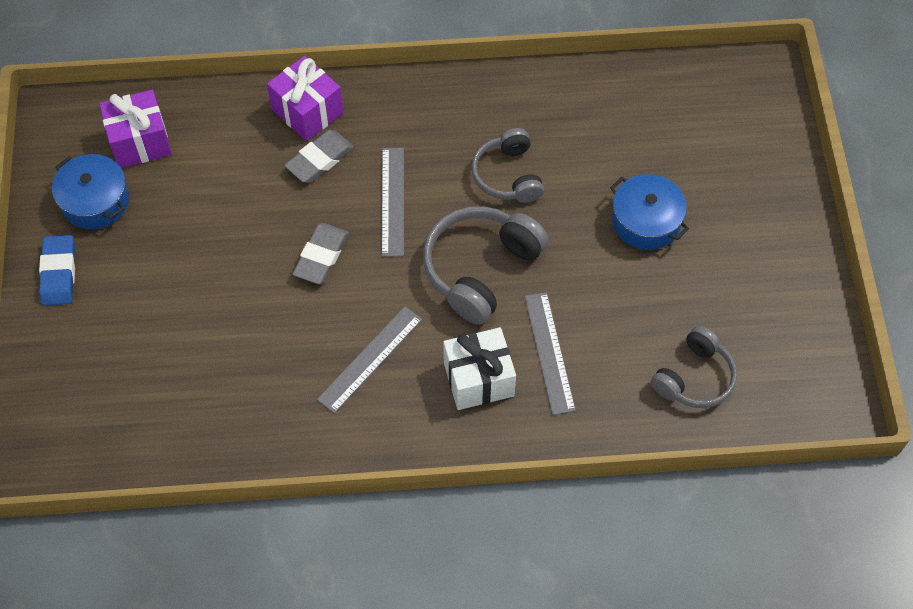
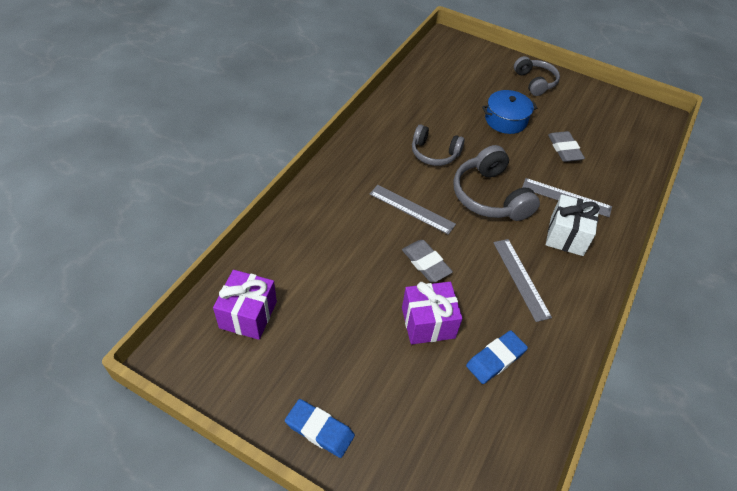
camera: 60 degrees left, 10 degrees down
(95, 201) = (275, 370): blue pot -> none
(239, 382) = (495, 359): none -> blue eraser
(307, 111) = (309, 213): purple gift -> purple gift (428, 323)
(320, 159) = (351, 226): grey eraser -> grey eraser (564, 149)
(694, 377) = (615, 152): grey headphones -> grey headphones (535, 82)

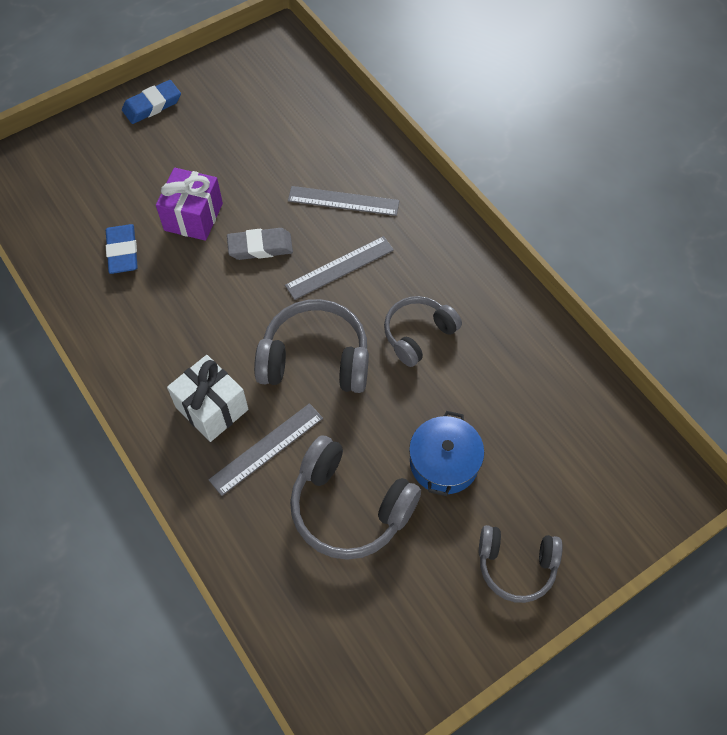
camera: 120 degrees right, 10 degrees up
(248, 315) = (287, 92): purple gift -> none
(521, 278) = (188, 324): grey ruler -> grey ruler (343, 201)
(564, 149) = (349, 507): grey eraser -> grey headphones

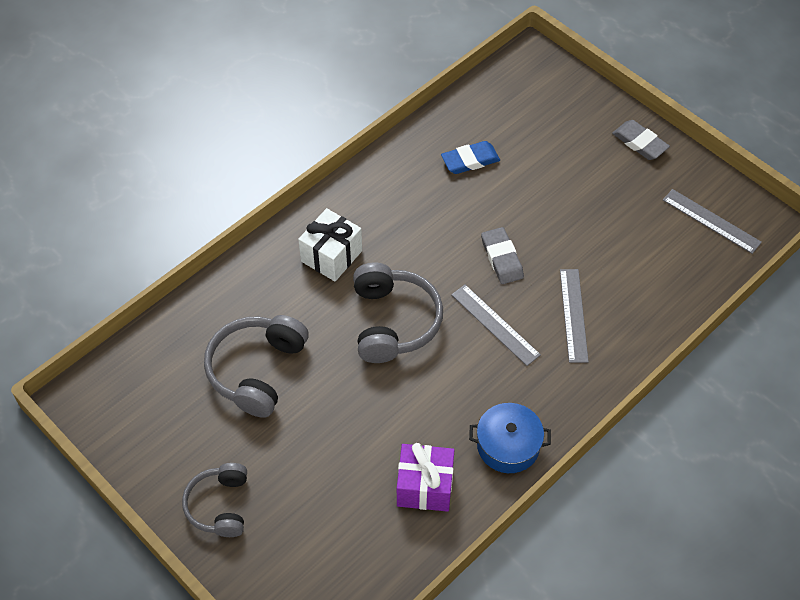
camera: 80 degrees right, 5 degrees down
(152, 105) = (639, 143): blue eraser -> grey eraser
(193, 217) = (521, 202): purple gift -> purple gift (425, 487)
(267, 449) = (301, 301): grey ruler -> grey ruler (711, 221)
(418, 334) = (436, 399): grey headphones -> none
(444, 462) = (309, 437): blue pot -> blue pot (508, 445)

